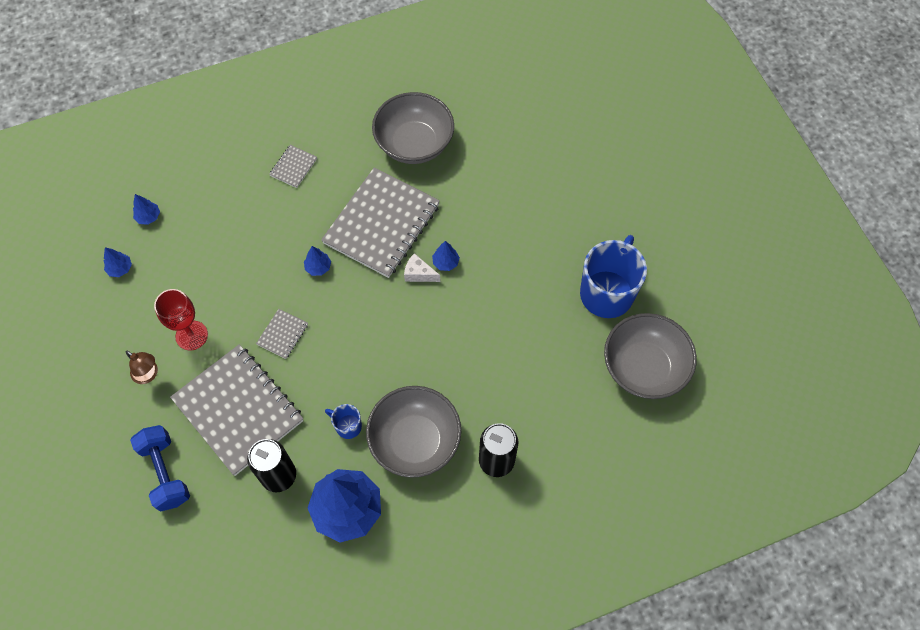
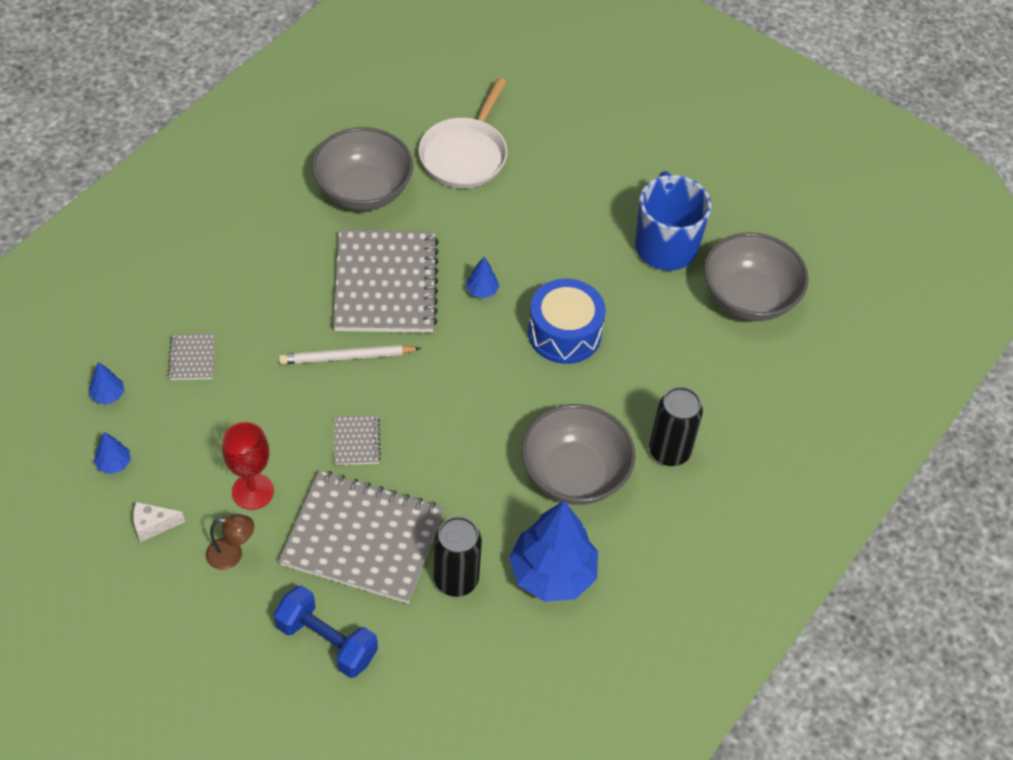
camera: 35 degrees left, 10 degrees down
(293, 167) = (243, 270): grey notebook -> grey notebook (192, 358)
(318, 267) = (347, 357): blue tree -> white pencil
(347, 426) = (494, 495): blue mug -> none
(419, 274) = (461, 314): white cheese -> white cheese (153, 525)
(483, 326) = (564, 333): none -> blue drum
(505, 149) = (465, 155): none -> white pan

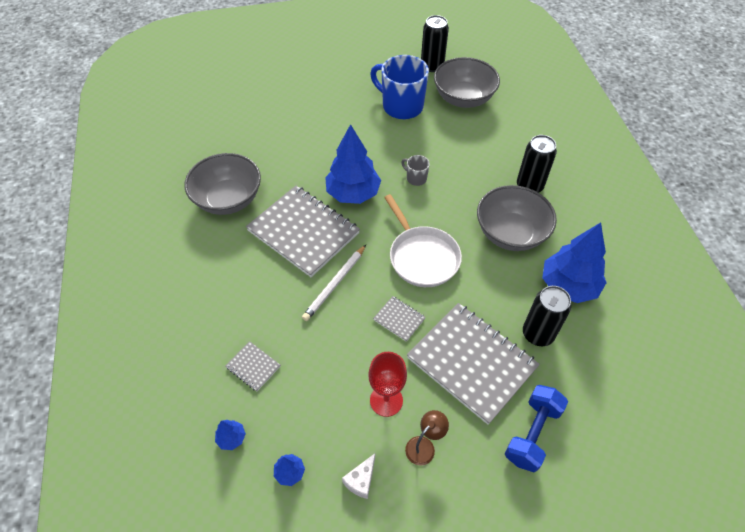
camera: 45 degrees left, 0 degrees up
(327, 641) = (532, 433): blue dumbbell -> blue dumbbell turned 45 degrees counterclockwise
(363, 539) = (472, 362): grey notebook -> grey notebook turned 75 degrees clockwise
(465, 155) = (256, 142): white pan -> white pan (422, 257)
(482, 291) = (353, 193): blue tree -> blue tree, size x2.37
(564, 333) = (416, 178): blue drum -> grey mug
(771, 230) = (432, 66): none -> black can

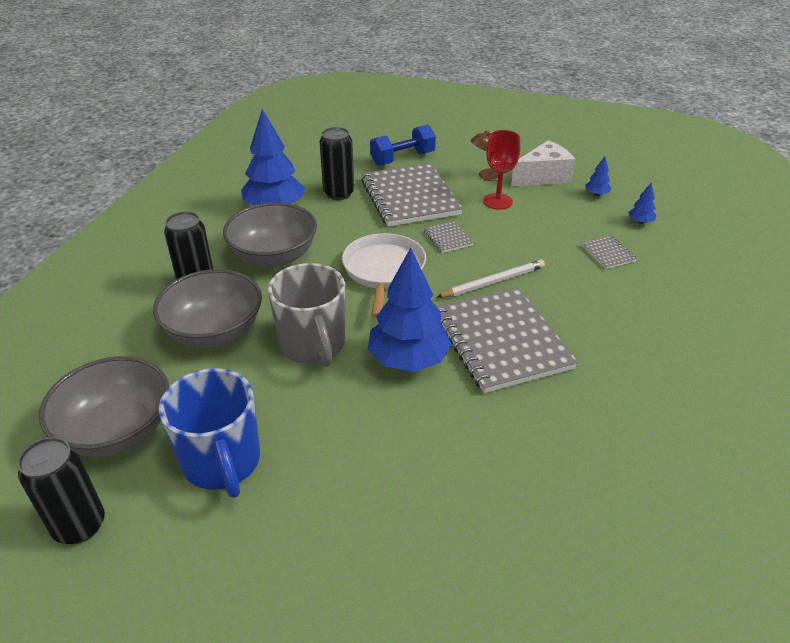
camera: 150 degrees left, 15 degrees down
(228, 199) = (591, 422): grey bowl -> grey bowl (214, 332)
(361, 480) = (543, 177): white cheese -> white cheese, size x1.89
(416, 178) = (313, 346): grey mug -> grey mug, size x2.20

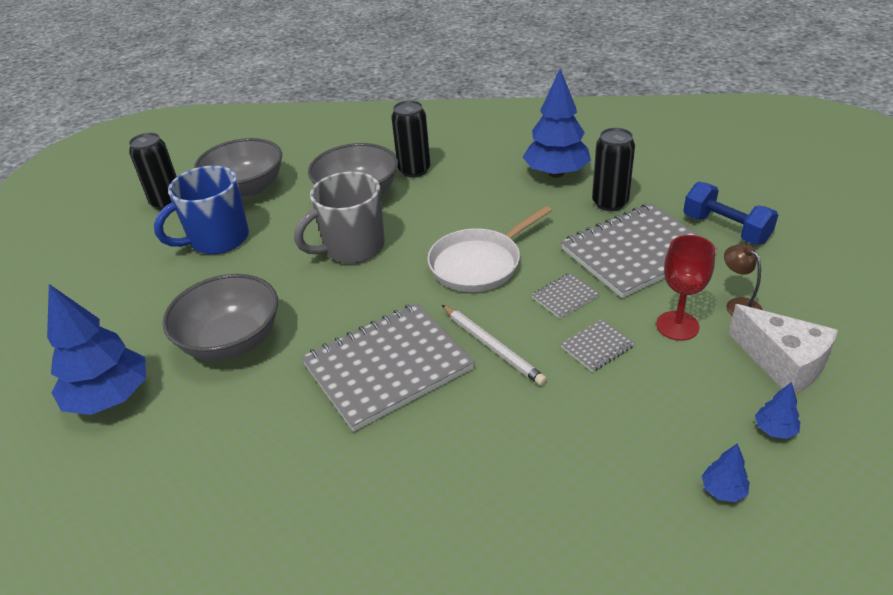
camera: 80 degrees right, 0 degrees up
(274, 257) = (473, 195): grey bowl -> grey bowl (232, 341)
(383, 271) = (479, 263): white pan -> white pan turned 150 degrees clockwise
(408, 360) = (345, 307): blue tree -> blue tree (110, 398)
(608, 253) = (608, 452): grey notebook -> grey notebook (597, 347)

